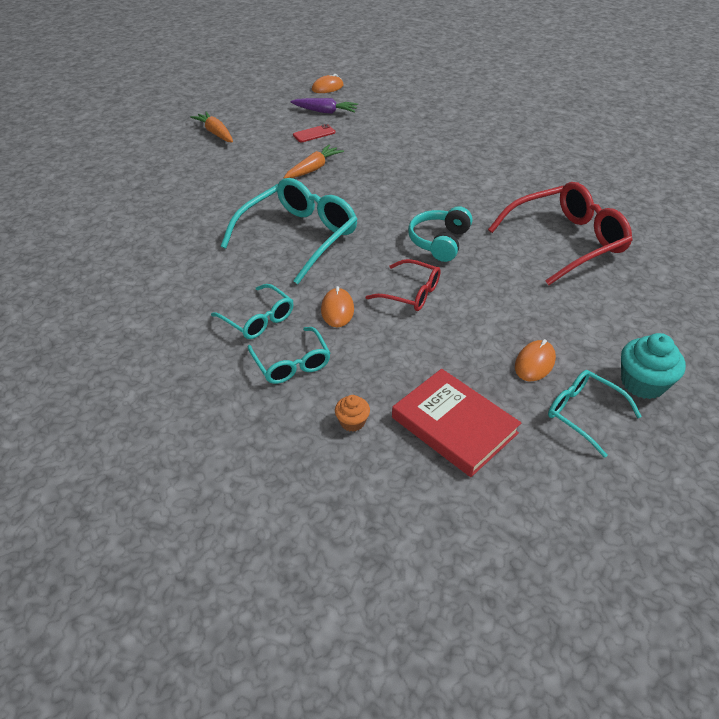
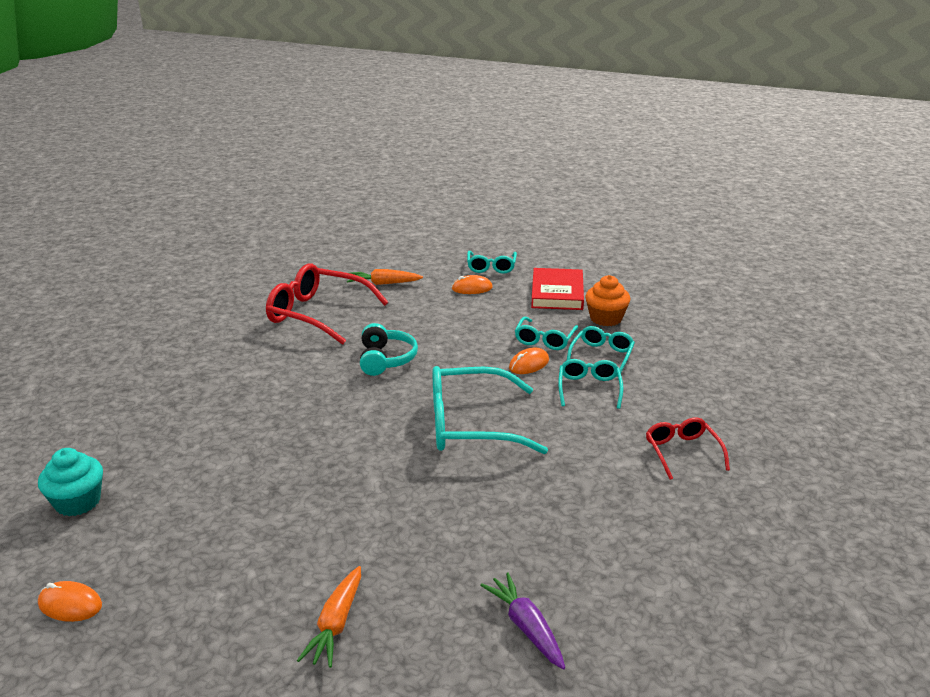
camera: 130 degrees left, 15 degrees down
(313, 169) = (340, 482): orange carrot -> orange carrot (383, 283)
(314, 134) = (250, 529): red phone -> none
(325, 112) = (169, 556): purple carrot -> purple carrot (525, 627)
(352, 422) = (606, 318): orange cupcake -> orange cupcake, size x1.81
(365, 345) = (544, 340): none -> turquoise glasses
(411, 293) = (467, 346): red glasses -> red glasses (682, 452)
(439, 242) = (386, 359): turquoise headphones -> turquoise headphones turned 75 degrees counterclockwise
(642, 383) = (442, 260): turquoise cupcake -> turquoise cupcake (78, 502)

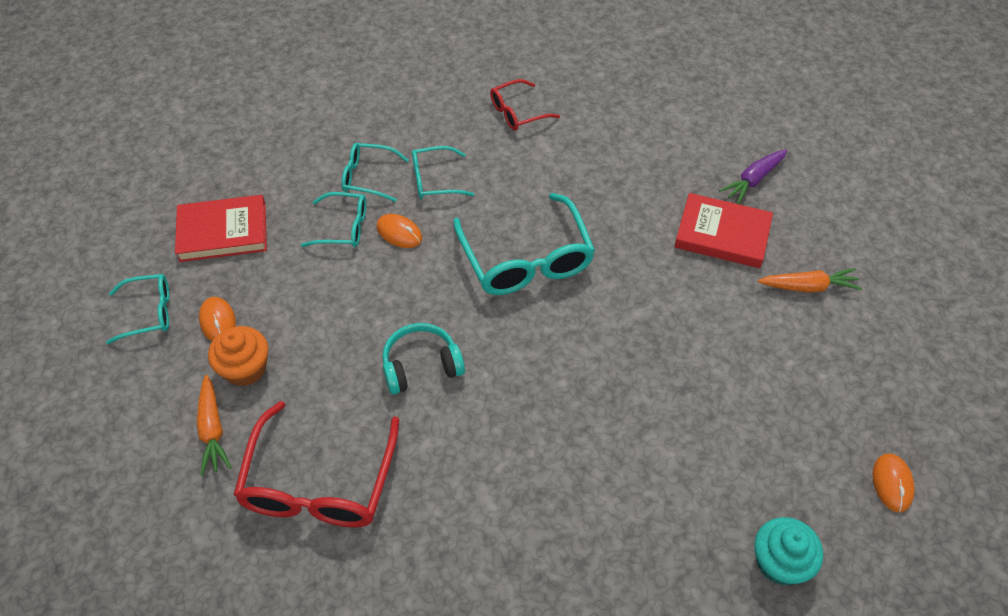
camera: 105 degrees left, 25 degrees up
(447, 570) = (722, 234): none -> red book
(606, 318) = (283, 181): orange cupcake -> orange cupcake (245, 368)

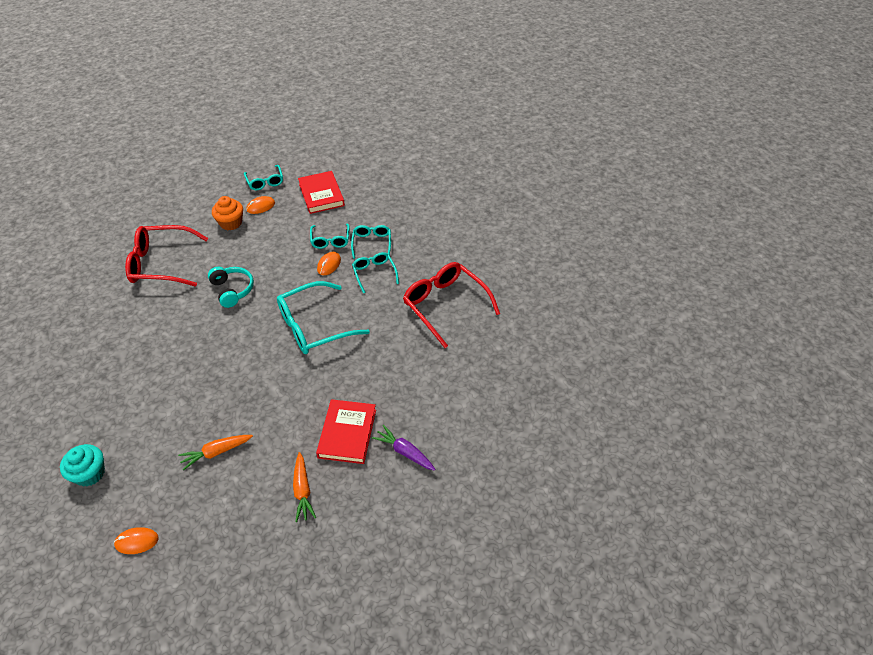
camera: 80 degrees right, 5 degrees down
(212, 430) = (194, 220): orange carrot -> orange carrot (216, 452)
(517, 112) = (445, 305): red glasses -> red glasses, size x1.84

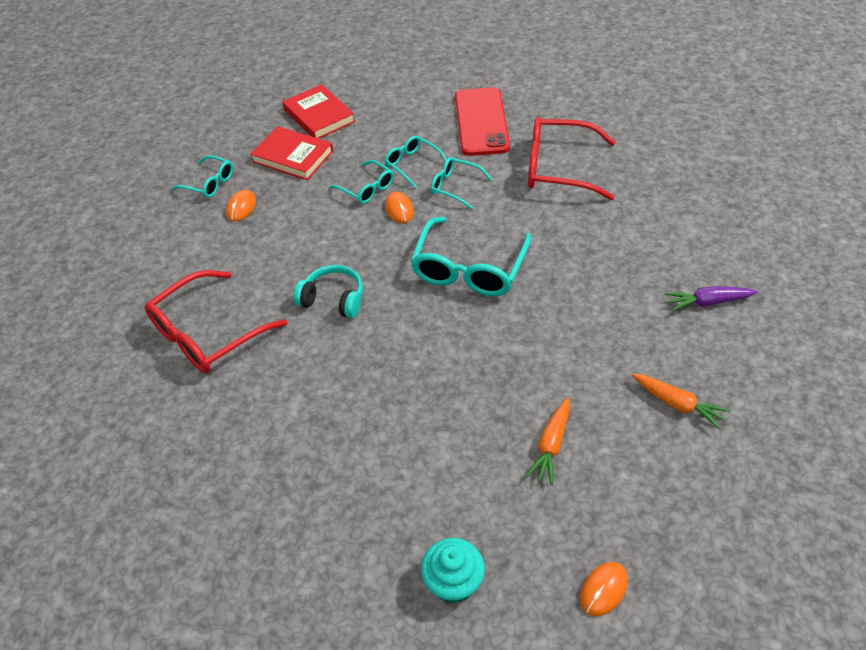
camera: 40 degrees left, 0 degrees up
(231, 223) = (230, 243): orange cupcake -> none
(347, 433) = (640, 328): red book -> red book (319, 116)
(445, 244) = (481, 122): none -> red phone

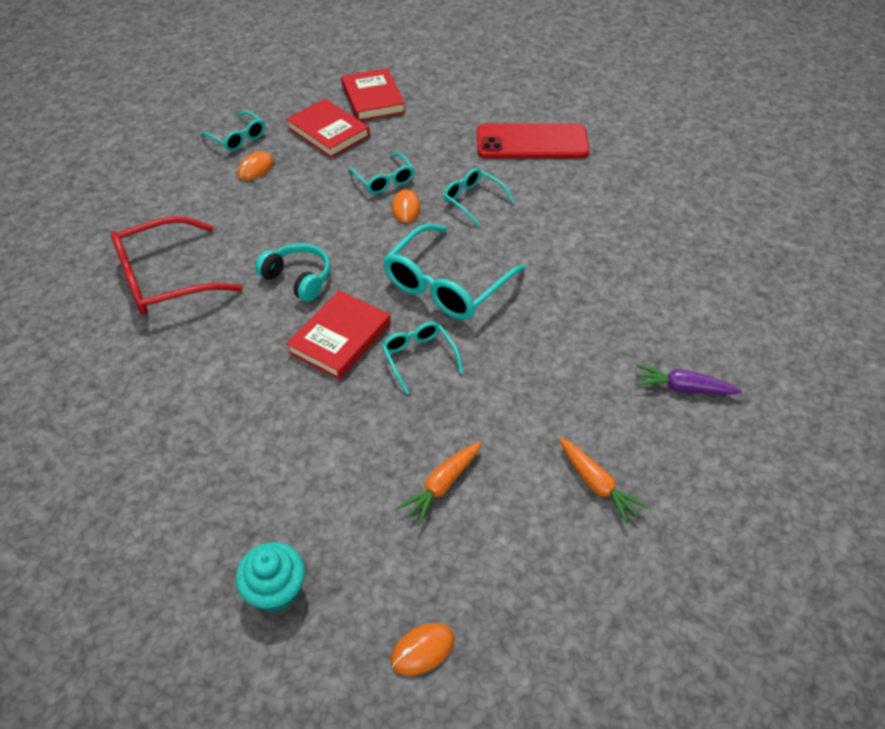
camera: 15 degrees right, 0 degrees up
(398, 342) = (340, 338): none -> red book
(412, 164) = (441, 168): turquoise glasses -> turquoise glasses (419, 358)
(481, 122) = (532, 142): red phone -> red phone turned 75 degrees clockwise
(559, 168) = (589, 208): red glasses -> none

